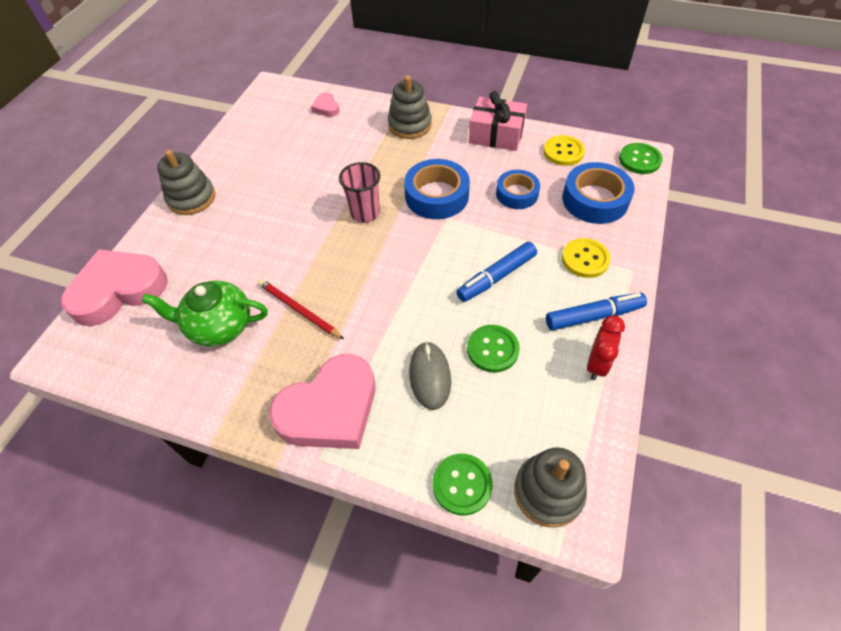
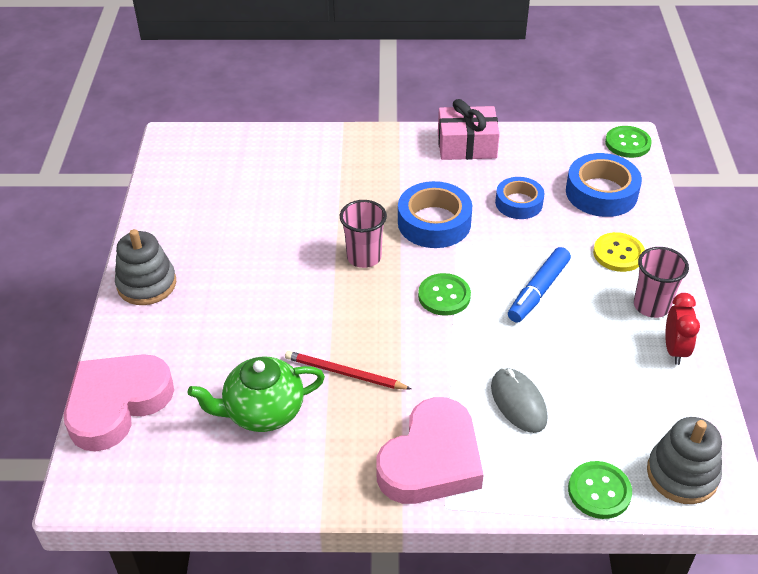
camera: 20 degrees left, 10 degrees down
(326, 107) = (255, 150): pink heart -> none
(410, 125) = (365, 152): grey stacking toy -> none
(492, 349) = (568, 361): green button -> green button (444, 296)
(563, 152) = (546, 150): yellow button -> none
(593, 316) = (651, 306): blue marker -> pink cup

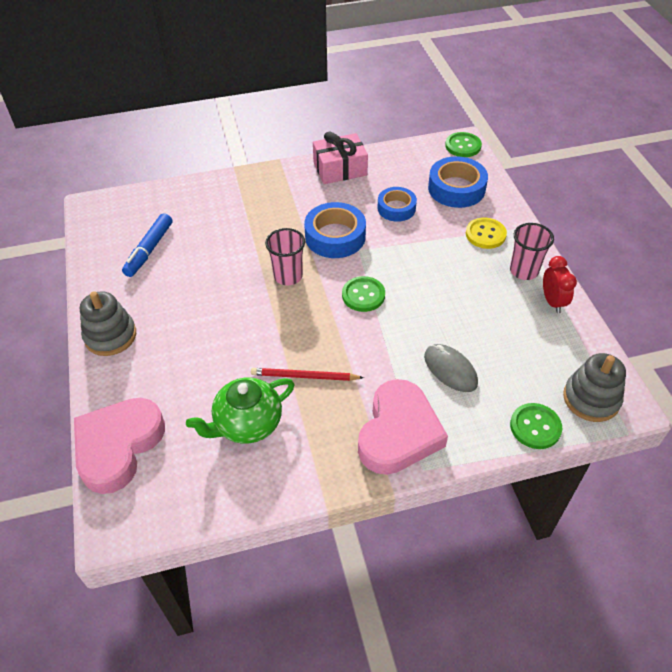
camera: 15 degrees left, 5 degrees up
(538, 291) = (435, 276): blue marker -> blue marker (149, 250)

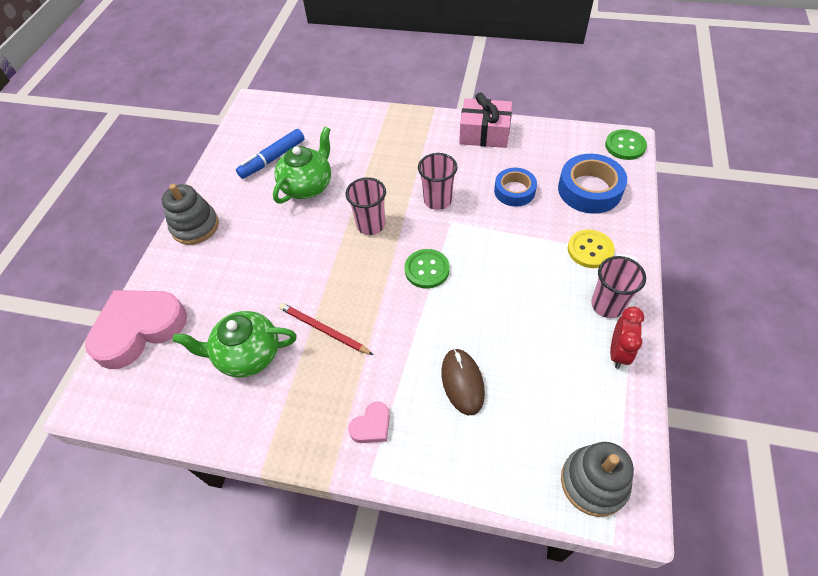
camera: 30 degrees right, 5 degrees up
(203, 263) = (308, 186): none -> green teapot
(335, 236) = (437, 200): blue tape -> pink cup
(398, 432) = (372, 426): pink heart -> pink heart, size x0.43
(450, 370) = (462, 382): grey mouse -> brown mouse
(535, 427) = (511, 485): green button -> none

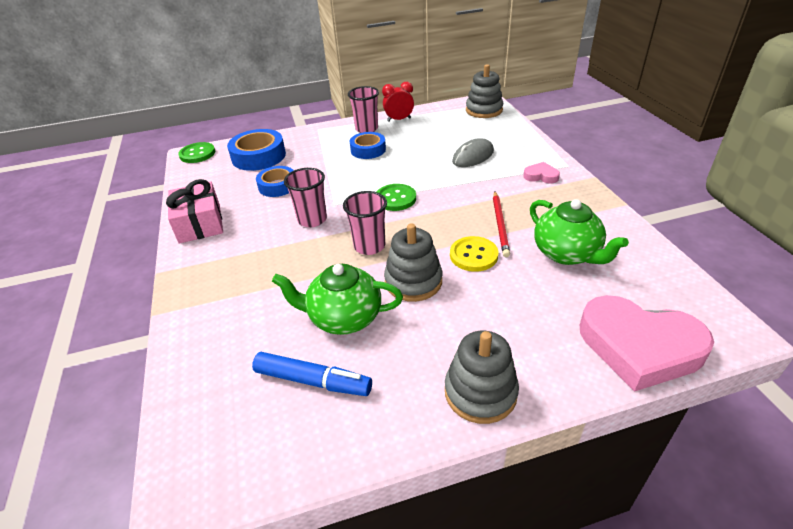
camera: 120 degrees left, 15 degrees down
(308, 235) = (413, 281): none -> grey stacking toy
(462, 382) = (473, 156): brown mouse -> grey mouse
(547, 285) = (368, 150): none -> blue tape
(590, 250) = (323, 143): yellow button -> yellow button (473, 255)

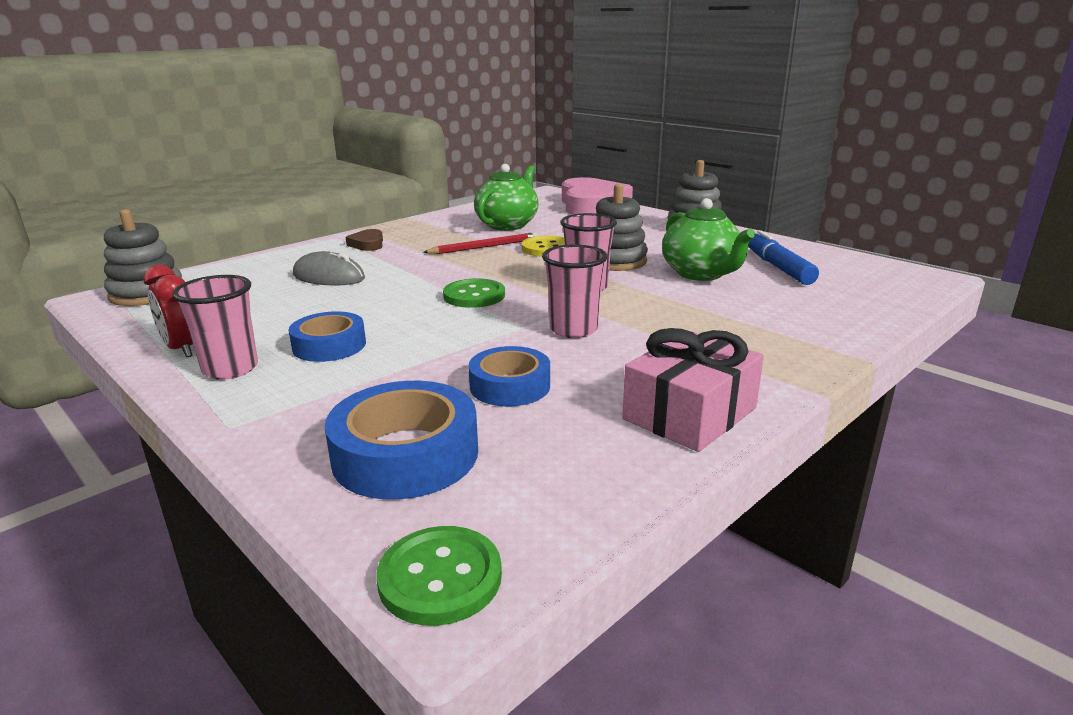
camera: 120 degrees left, 15 degrees down
(541, 176) = (367, 244): pink heart -> brown heart

